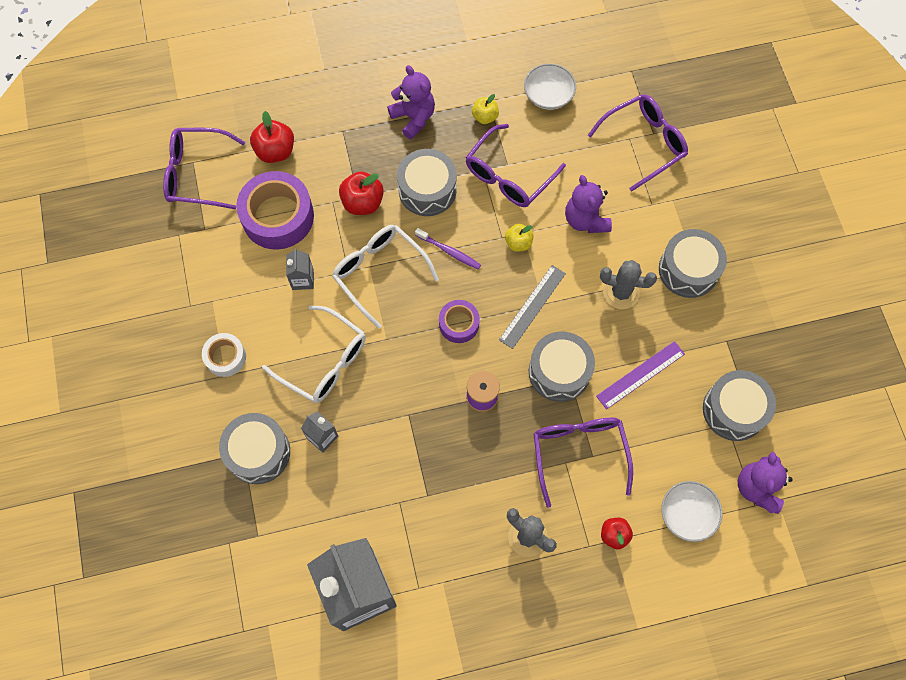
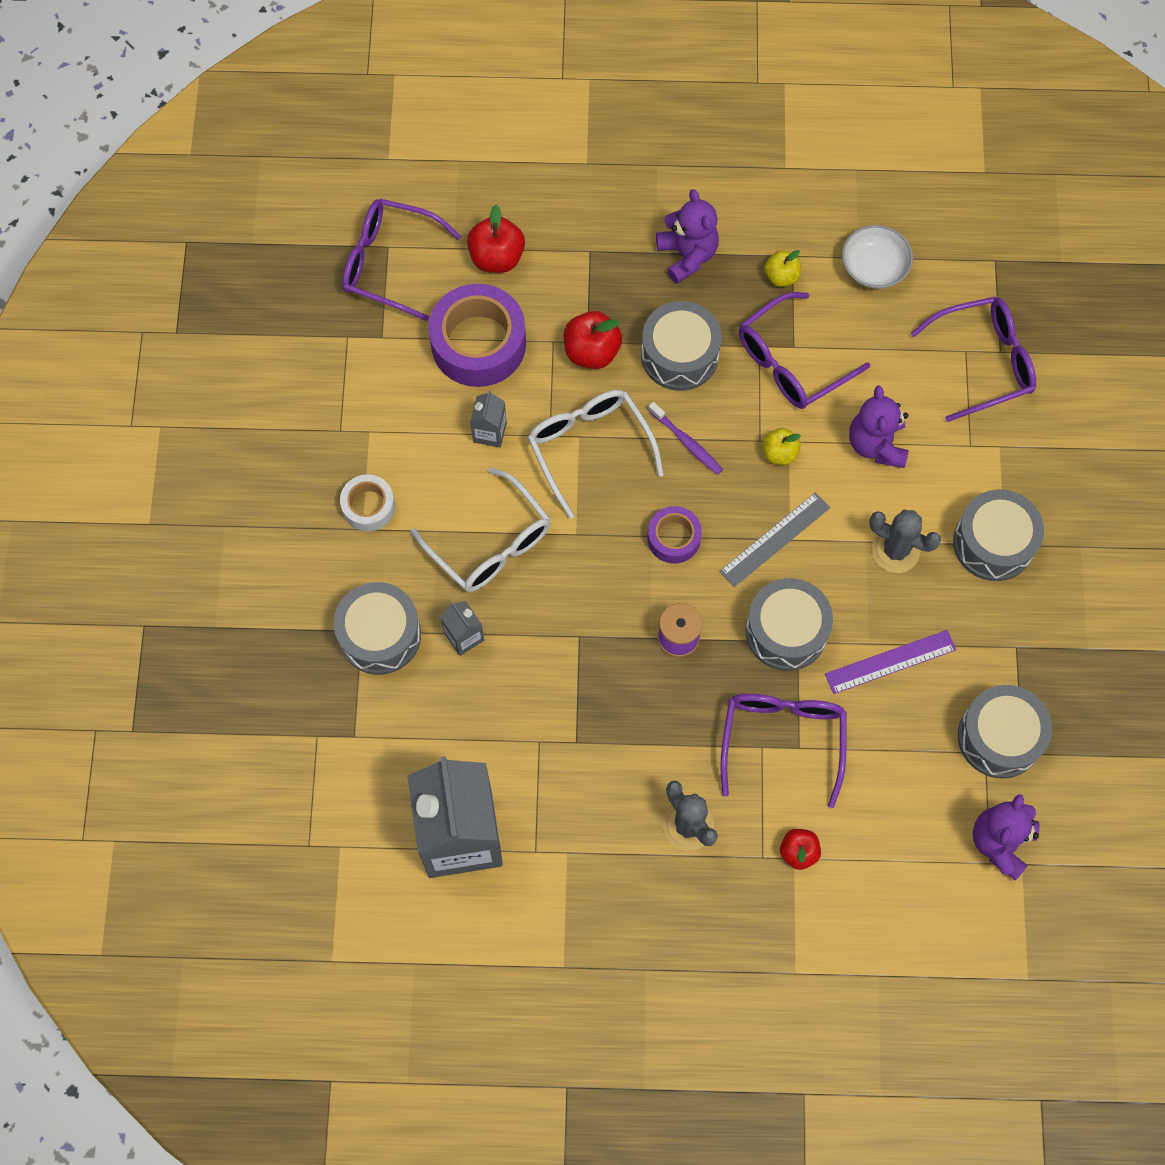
camera: 15 degrees right, 0 degrees up
(687, 514) = (899, 851): white bowl -> none

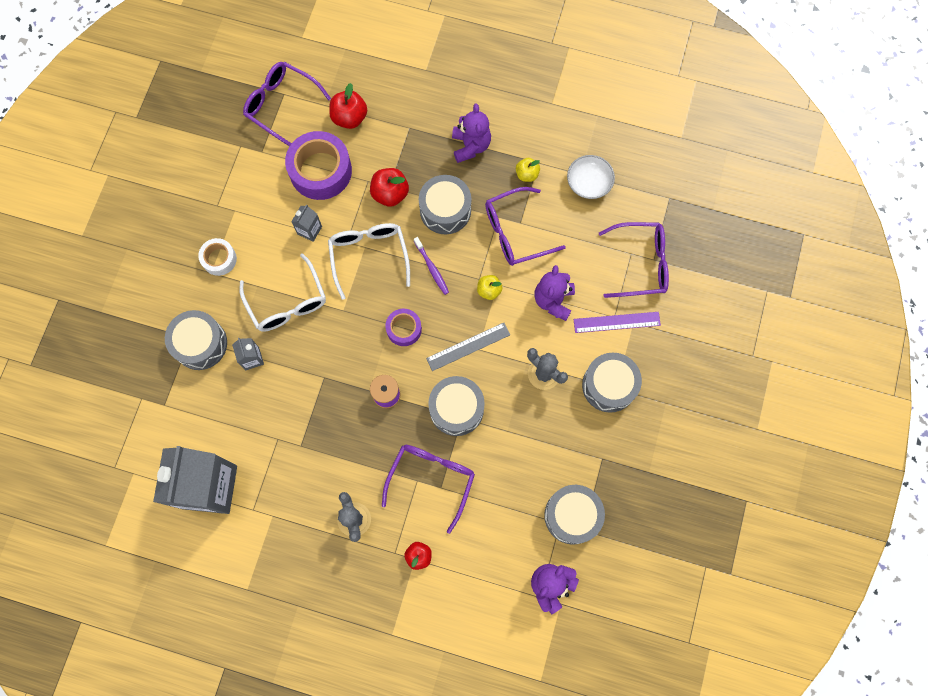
camera: 15 degrees right, 5 degrees up
(890, 662) = (517, 446): purple ruler -> purple ruler (616, 322)

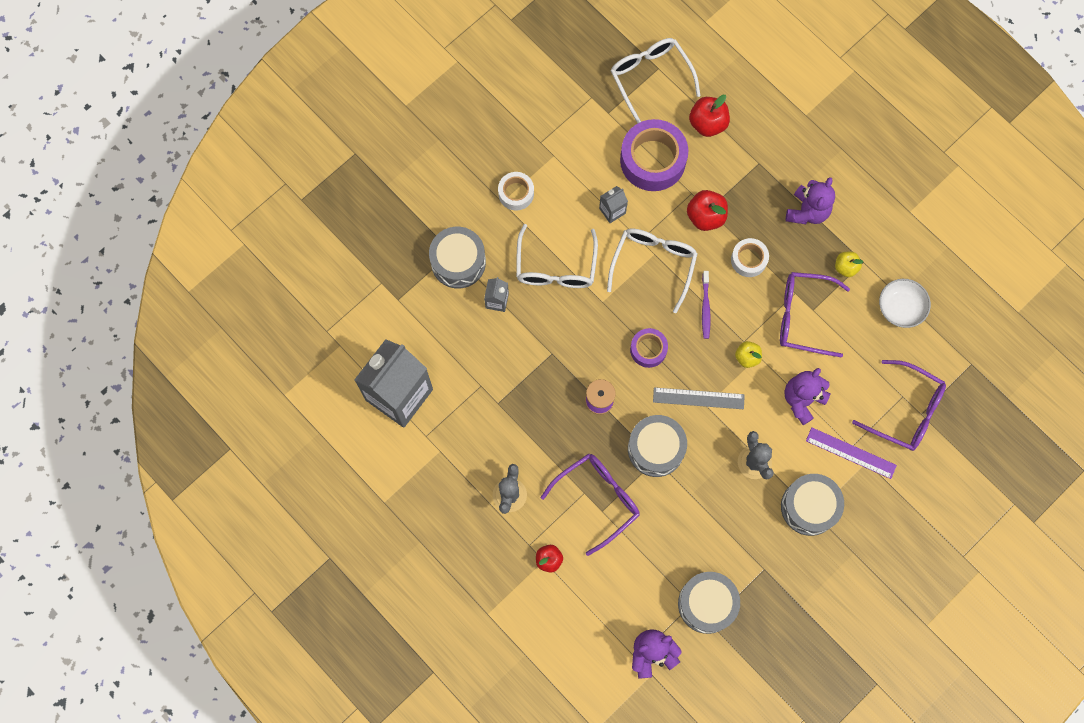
camera: 30 degrees right, 0 degrees up
(282, 105) = (650, 78): purple glasses -> white glasses
(445, 210) = (748, 260): grey drum -> white tape

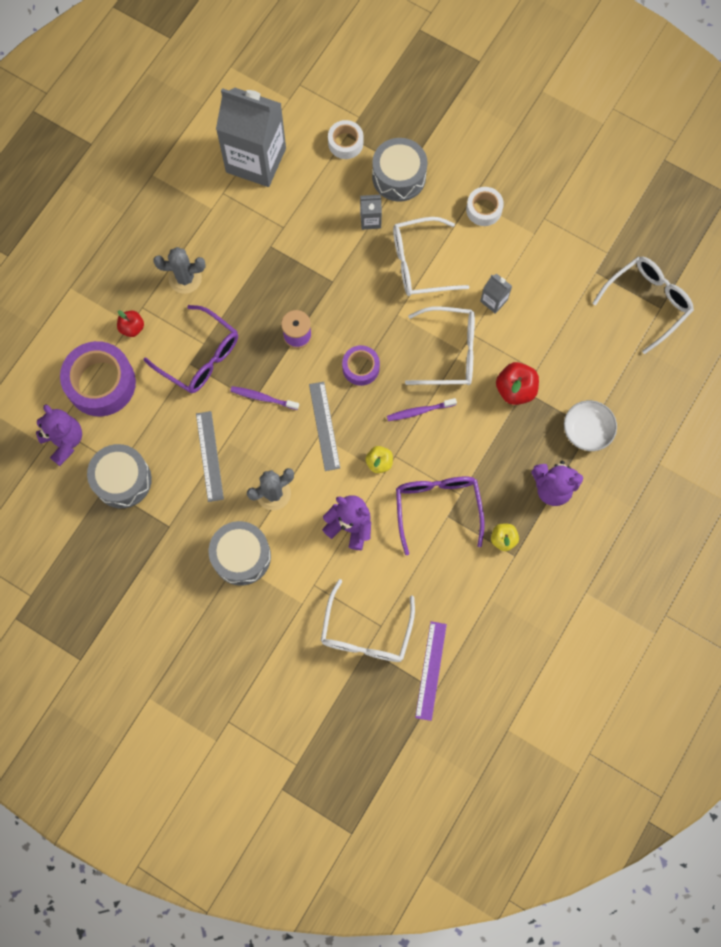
camera: 75 degrees right, 0 degrees up
(653, 160) = (559, 325): purple tape -> purple tape (101, 383)
(656, 449) = (263, 398): grey drum -> purple toothbrush
(702, 514) = (209, 456): none -> grey ruler
(707, 123) = (616, 368): red apple -> none
(748, 260) = (482, 441): white tape -> white tape (345, 143)
(851, 453) = (307, 585): purple ruler -> purple ruler (431, 670)
(901, 307) = (476, 604): white bowl -> white bowl (587, 430)
(905, 411) = (366, 631): purple glasses -> white glasses

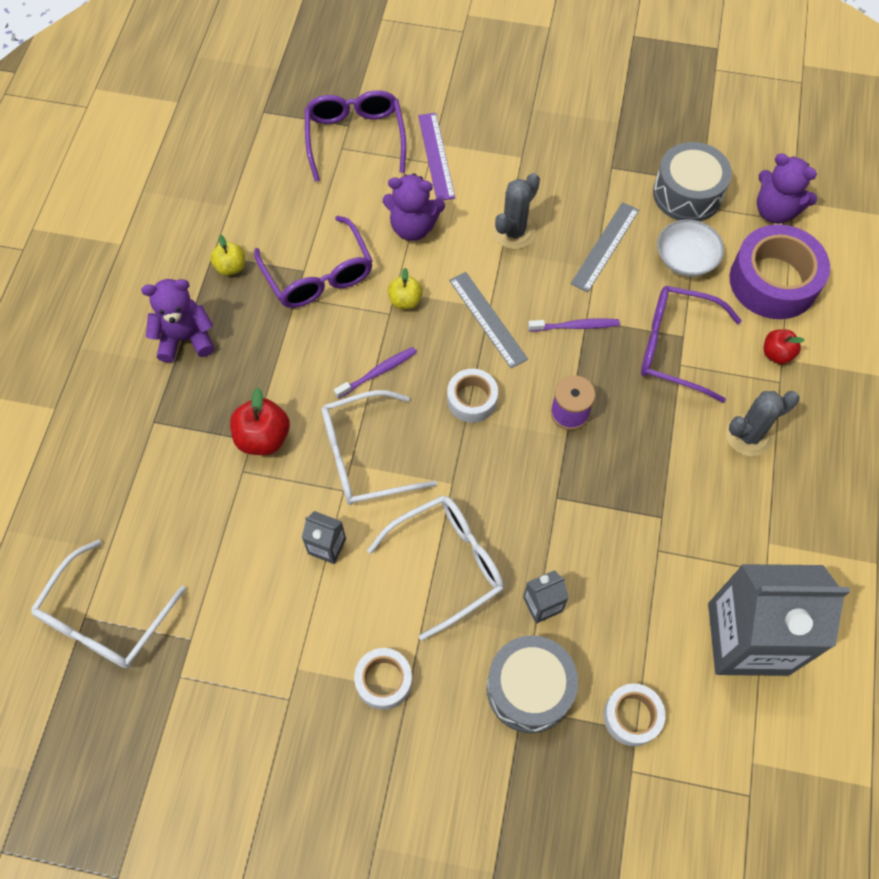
camera: 160 degrees right, 10 degrees down
(209, 456) = (605, 246): grey ruler -> grey ruler turned 60 degrees clockwise
(241, 556) = (519, 164): grey drum -> none
(361, 368) = (472, 400): purple tape -> white tape
(366, 631) = (355, 138): white glasses -> purple glasses
(431, 670) = (274, 126): purple ruler -> purple ruler (436, 156)
(587, 430) = (156, 418): white bowl -> white bowl (685, 259)

